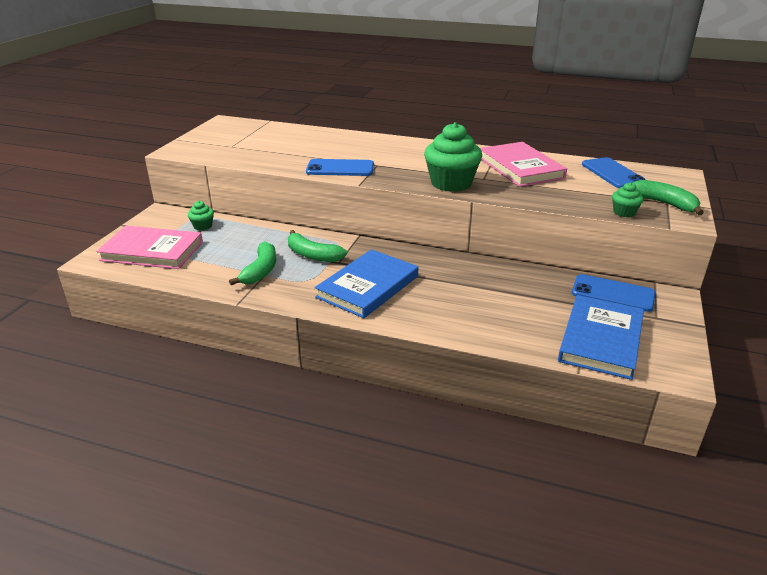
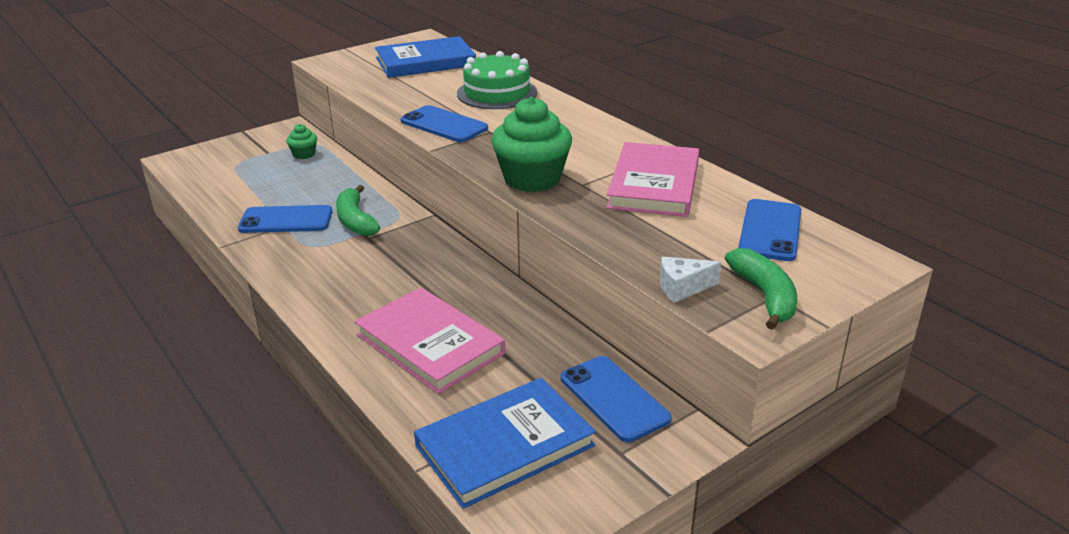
camera: 35 degrees right, 0 degrees up
(152, 251) = (228, 166): pink book -> pink book (430, 344)
(260, 271) = (286, 220): green banana -> blue phone
(340, 142) = (497, 93): none -> green cake
(368, 287) = (355, 276): blue book -> blue book (425, 62)
(624, 212) = (682, 288): green cupcake -> white cheese

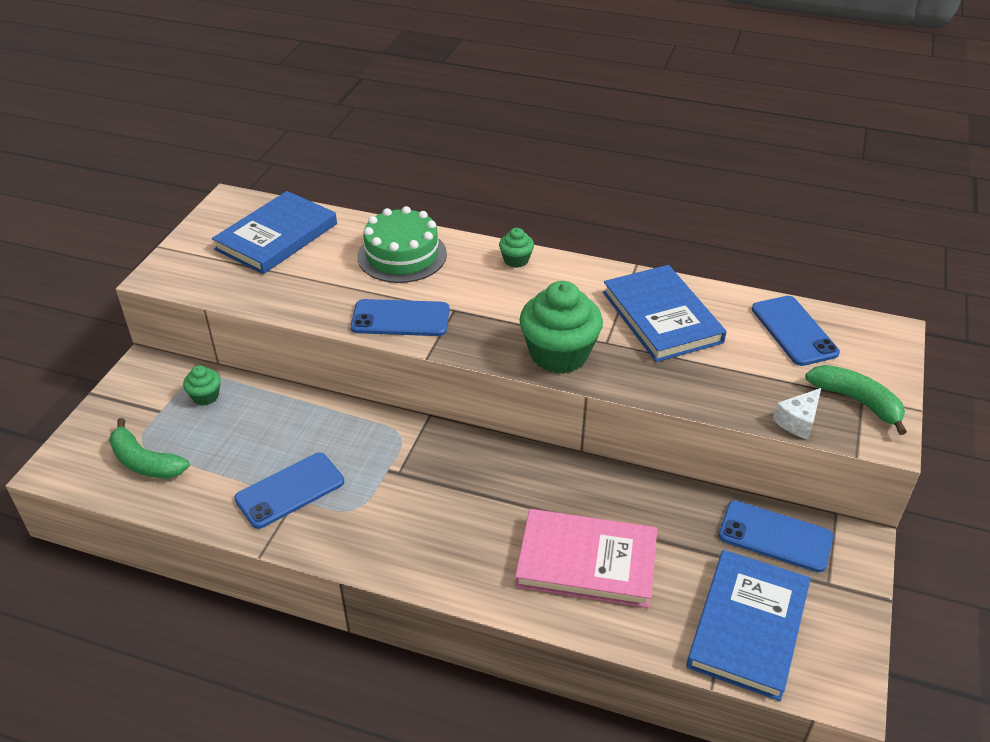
camera: 35 degrees left, 10 degrees up
(355, 221) = (362, 458): green banana -> green banana (145, 462)
(580, 118) = (516, 260): none -> green cupcake
(654, 184) = (661, 317): pink book -> blue book

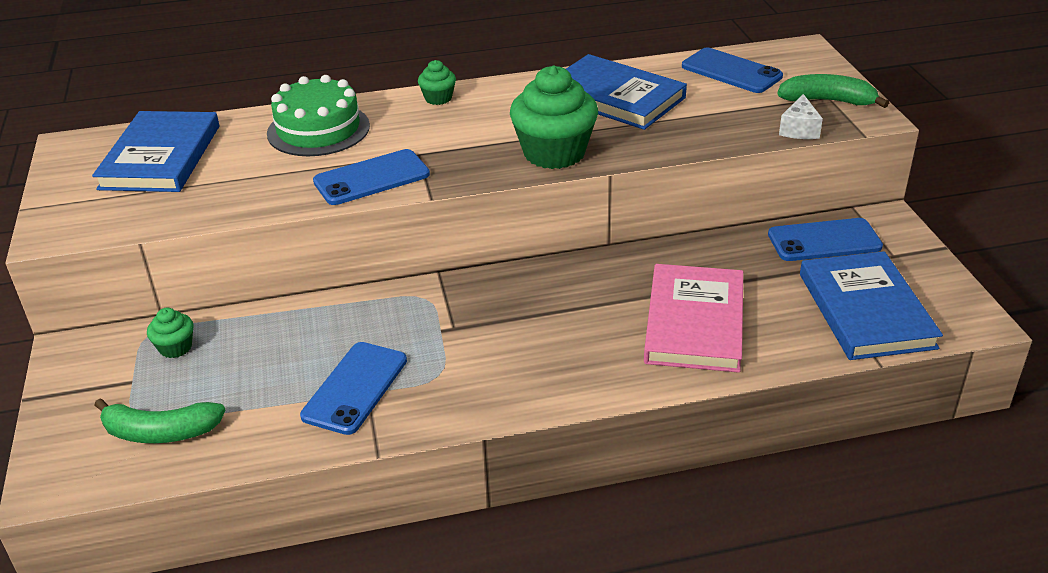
camera: 30 degrees left, 5 degrees down
(586, 562) = (694, 322): pink book -> pink book turned 60 degrees counterclockwise

